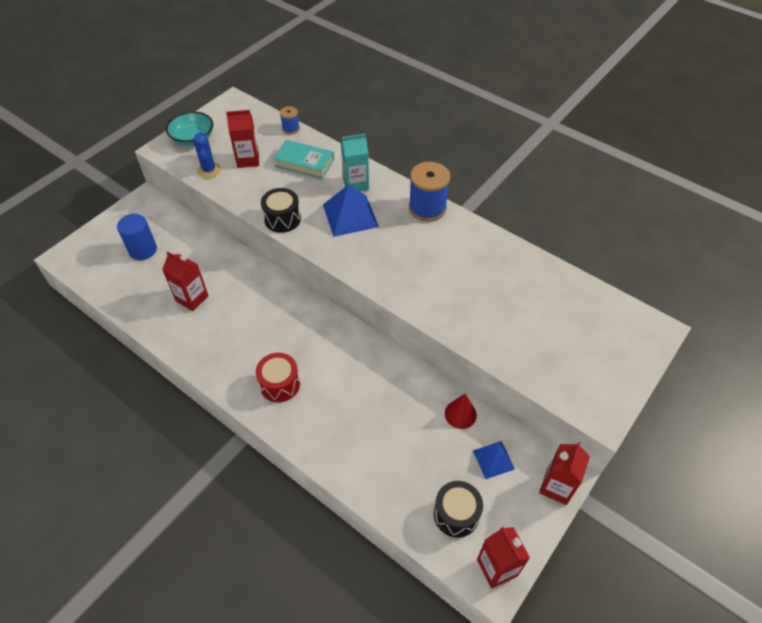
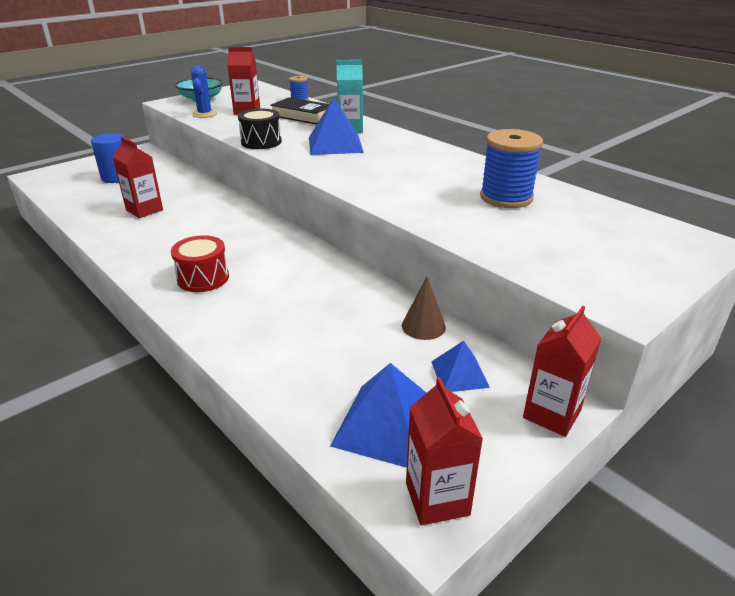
camera: 10 degrees right, 20 degrees down
(304, 163) = (302, 116): turquoise book -> black book
(427, 208) = (423, 146): blue spool -> blue spool (506, 197)
(456, 514) = (388, 425): black drum -> blue pyramid
(460, 414) = (423, 326): red cone -> brown cone

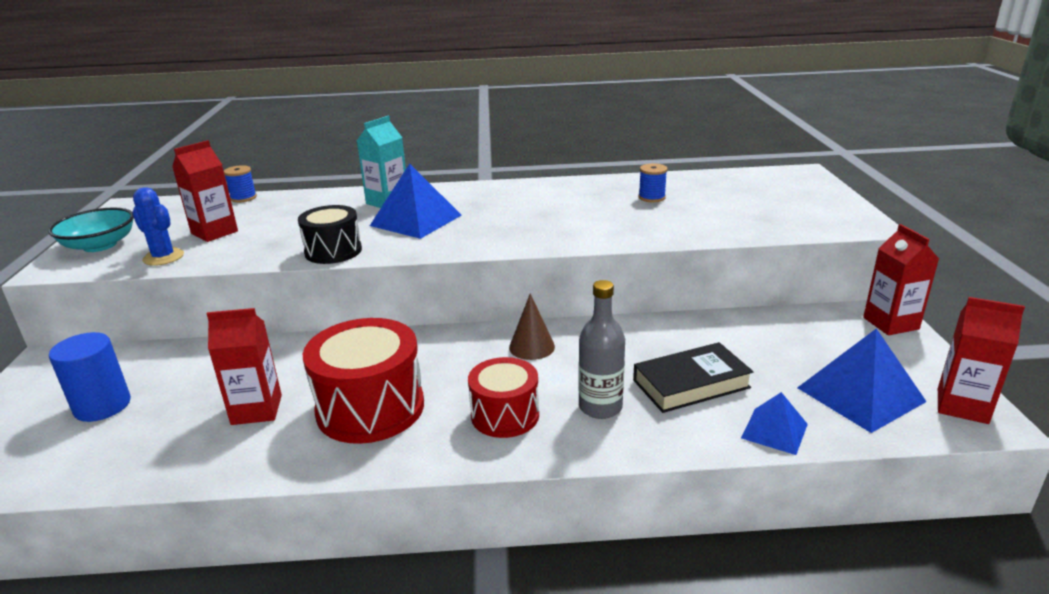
camera: 50 degrees left, 5 degrees down
(173, 237) = (370, 408): none -> red drum
(244, 307) = (600, 407): none -> grey bottle
(302, 116) = (299, 210): black book -> black book (691, 384)
(423, 326) = (732, 327): brown cone -> brown cone (531, 347)
(459, 374) = (814, 338): blue pyramid -> blue pyramid (774, 431)
(506, 197) = (651, 197): blue spool -> blue spool, size x0.52

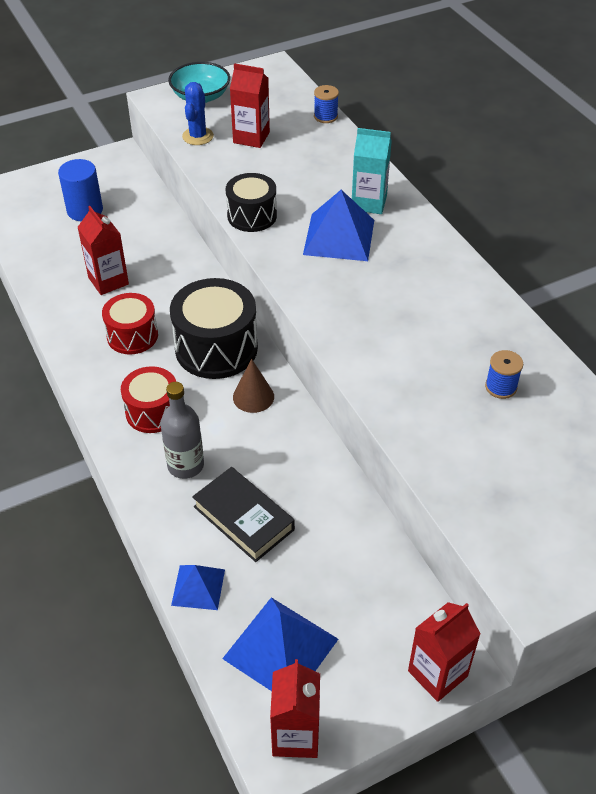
camera: 65 degrees right, 20 degrees up
(370, 408) = (132, 336): red drum -> red drum, size x0.62
(445, 355) = (216, 348): none -> black drum

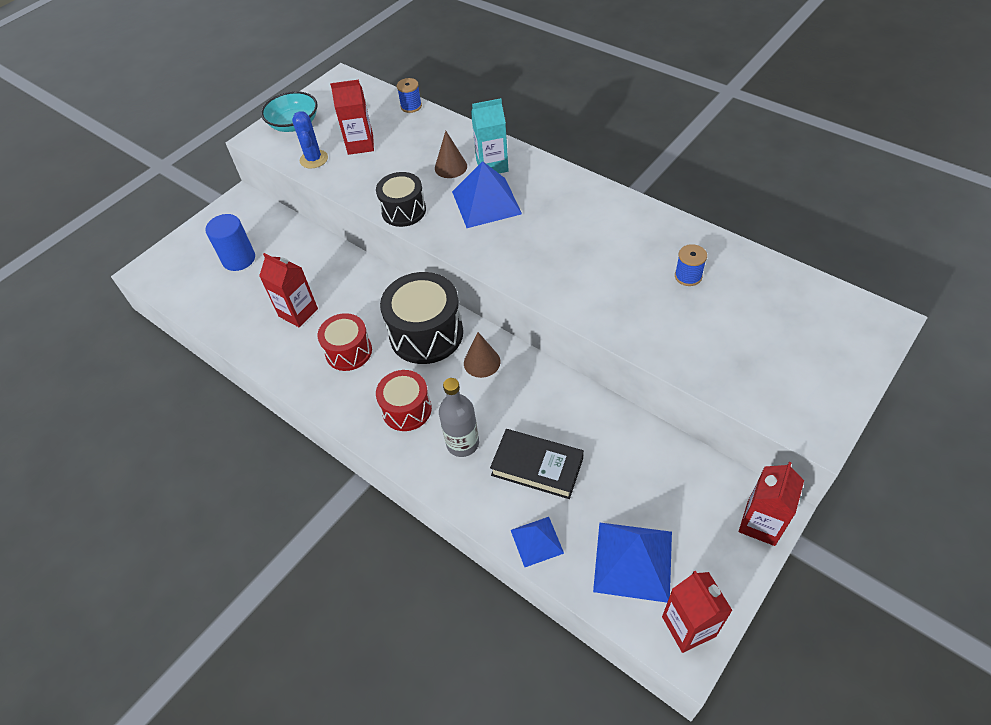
camera: 20 degrees left, 5 degrees up
(326, 190) = (450, 167): none -> brown cone

